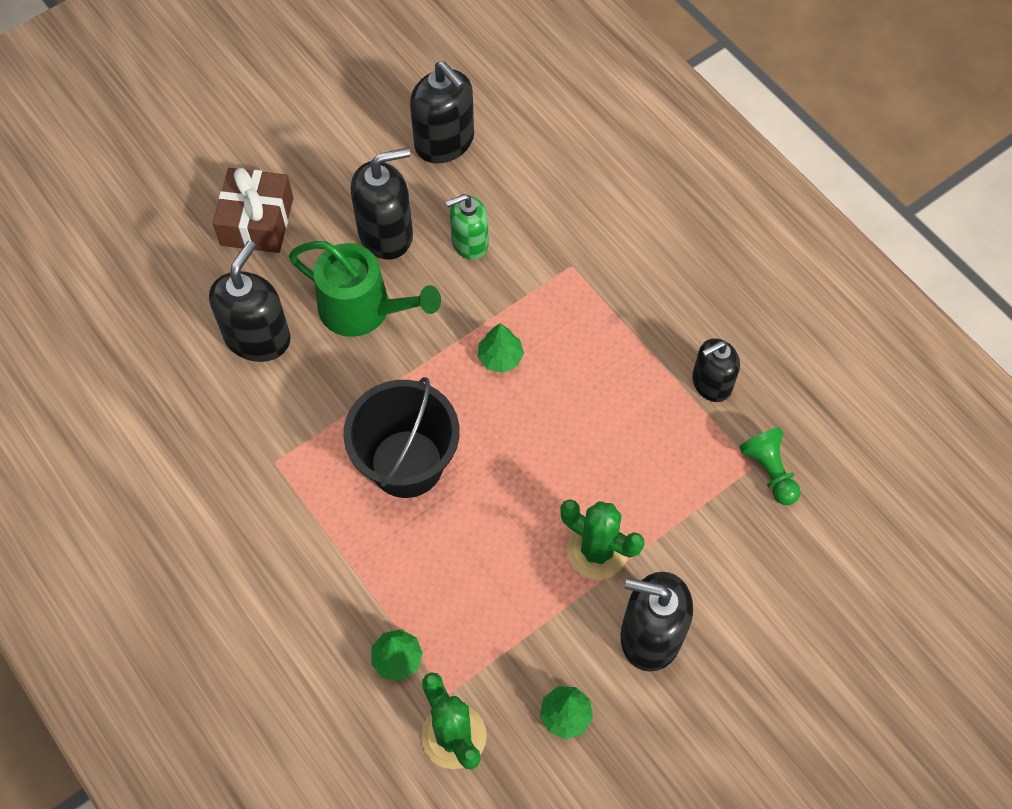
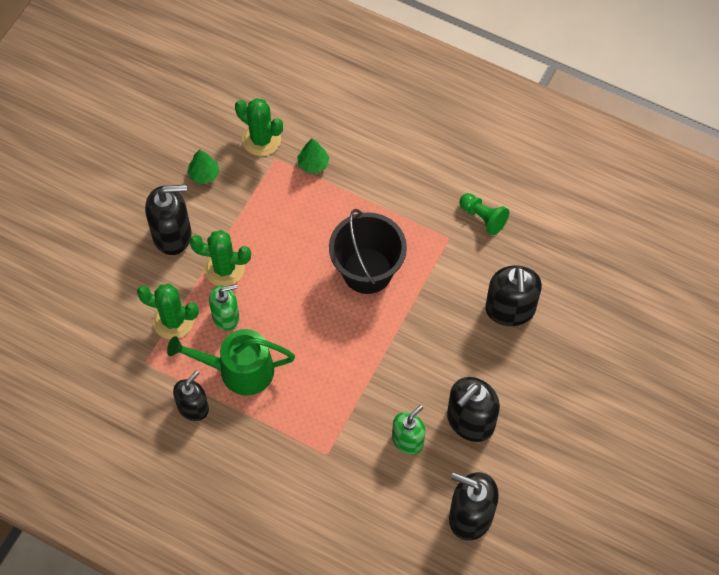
camera: 155 degrees right, 0 degrees up
(257, 221) = (565, 390): brown gift -> none
(363, 309) = (453, 358): green watering can -> green watering can (239, 370)
(500, 357) = (343, 365): green tree -> none
(622, 482) = (226, 316): none -> green soap dispenser
(696, 506) = (173, 321): none -> green cactus
(769, 471) = (133, 363): green pawn -> green pawn (483, 218)

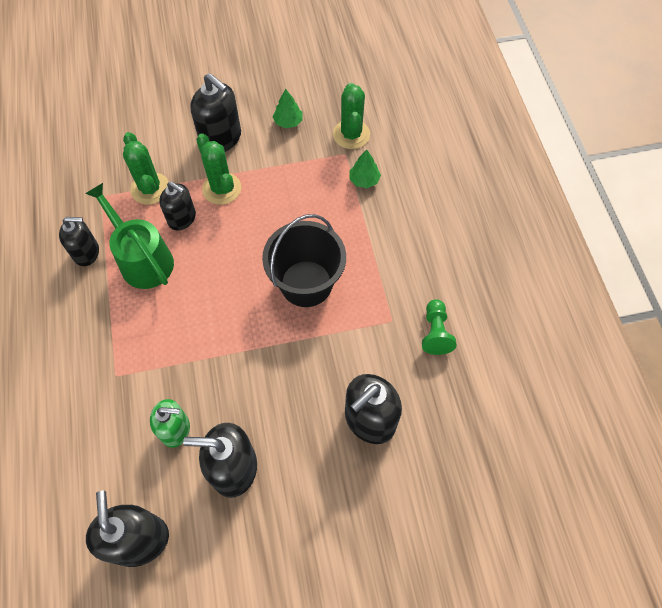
camera: 50 degrees right, 0 degrees up
(226, 316) = (182, 218): green soap dispenser -> black soap dispenser

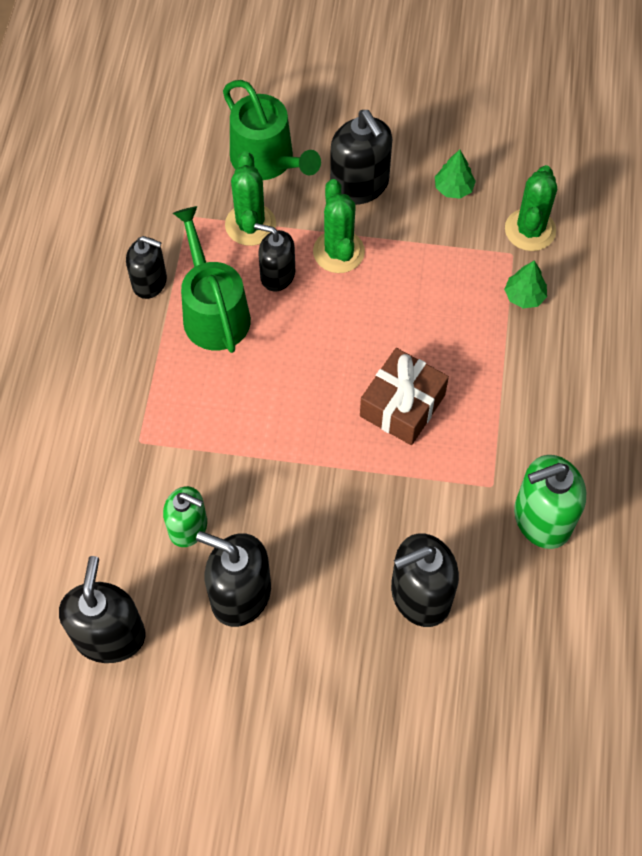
camera: 20 degrees right, 0 degrees up
(147, 140) = (267, 160): none -> green watering can
(182, 218) = (277, 275): black soap dispenser -> black soap dispenser turned 150 degrees clockwise
(306, 283) = (402, 405): black bucket -> brown gift
(435, 332) = (542, 518): green pawn -> green soap dispenser

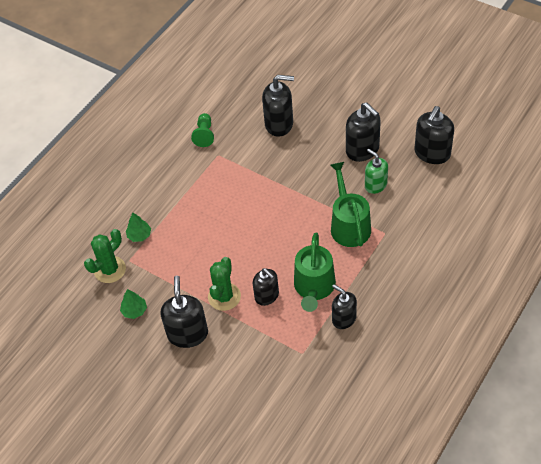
camera: 150 degrees left, 10 degrees down
(250, 225) = (267, 333): green cactus -> none
(267, 160) = (235, 373): green watering can -> green watering can (349, 225)
(402, 405) = (238, 204): brown gift -> none
(542, 518) = (204, 135): green soap dispenser -> green pawn

